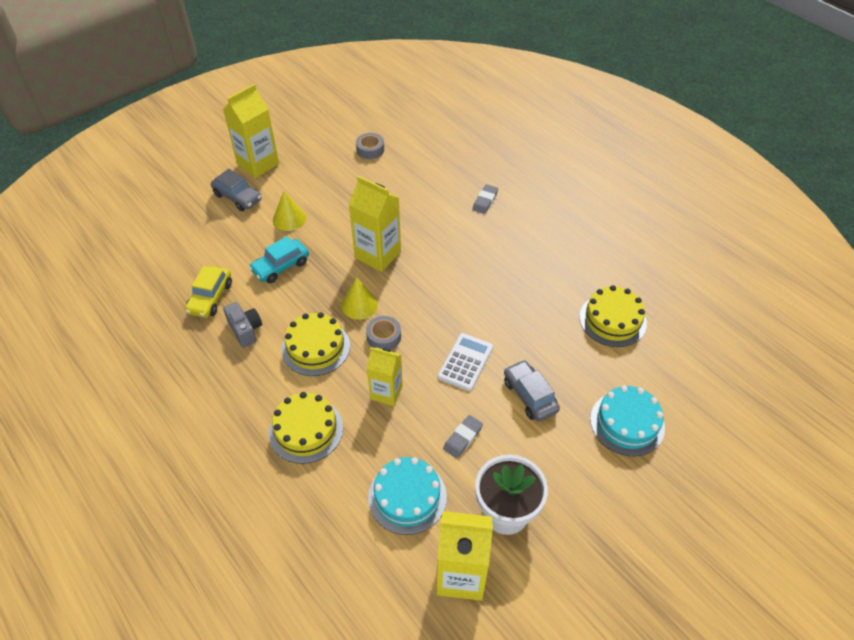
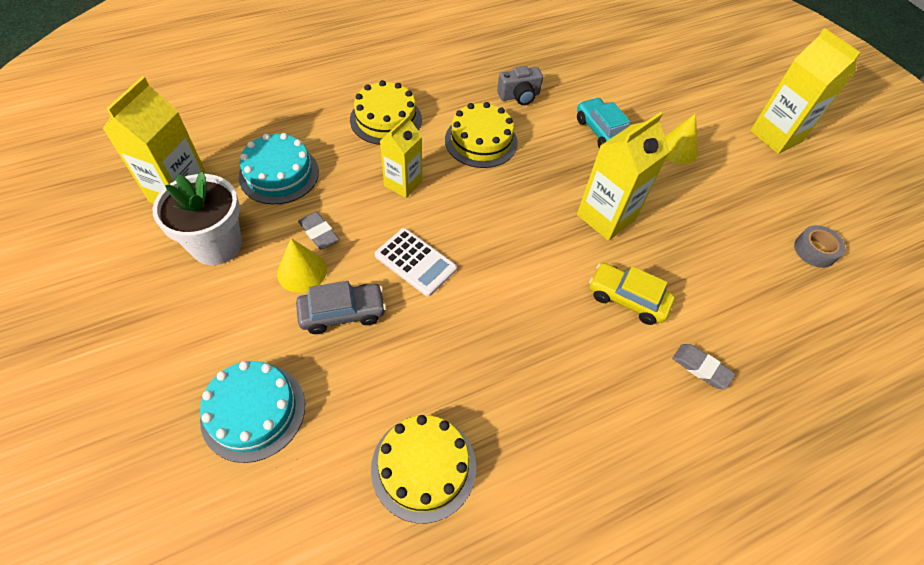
camera: 100 degrees right, 5 degrees up
(210, 298) = (567, 78): yellow car -> yellow car (627, 299)
(238, 197) = (716, 113): grey car -> none
(359, 305) = (529, 185): yellow cone -> yellow cone (302, 271)
(384, 337) = (477, 197): grey tape -> none

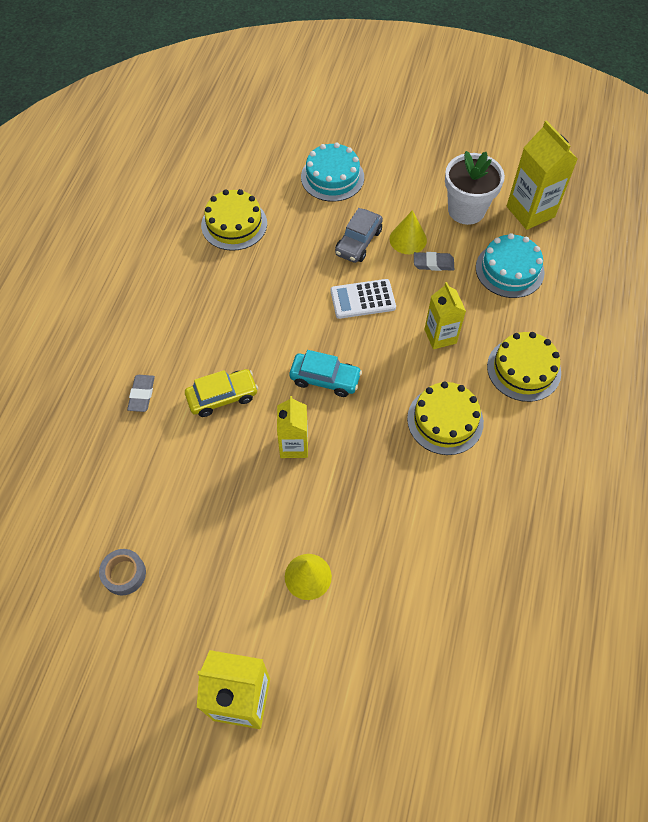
camera: 135 degrees right, 5 degrees up
(519, 96) = (479, 496): grey camera -> none
(601, 132) = (381, 528): turquoise car -> turquoise car (325, 379)
(606, 217) = (294, 445): yellow carton -> yellow carton, size x0.66
(701, 368) = (142, 394): grey eraser -> grey eraser turned 75 degrees counterclockwise

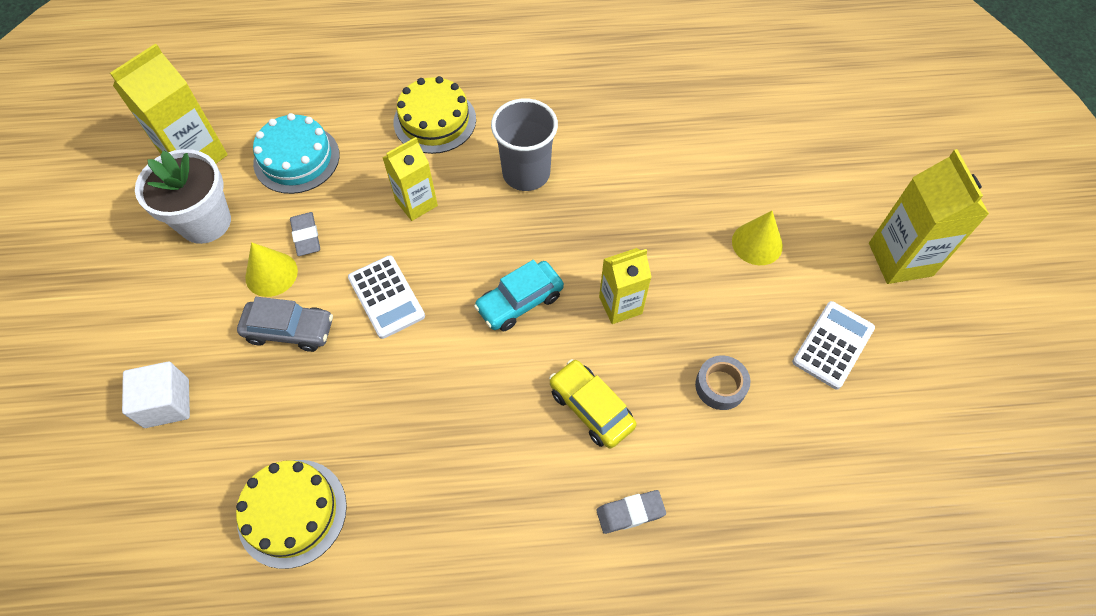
camera: 110 degrees left, 0 degrees up
(124, 574) = (857, 421): grey tape -> grey tape (720, 386)
(191, 590) = (833, 345): none -> white calculator
(325, 379) = (519, 302): turquoise car -> turquoise car turned 120 degrees counterclockwise
(332, 177) = (167, 403): turquoise cake -> white cube
(445, 420) = (526, 173): yellow cake -> grey cup

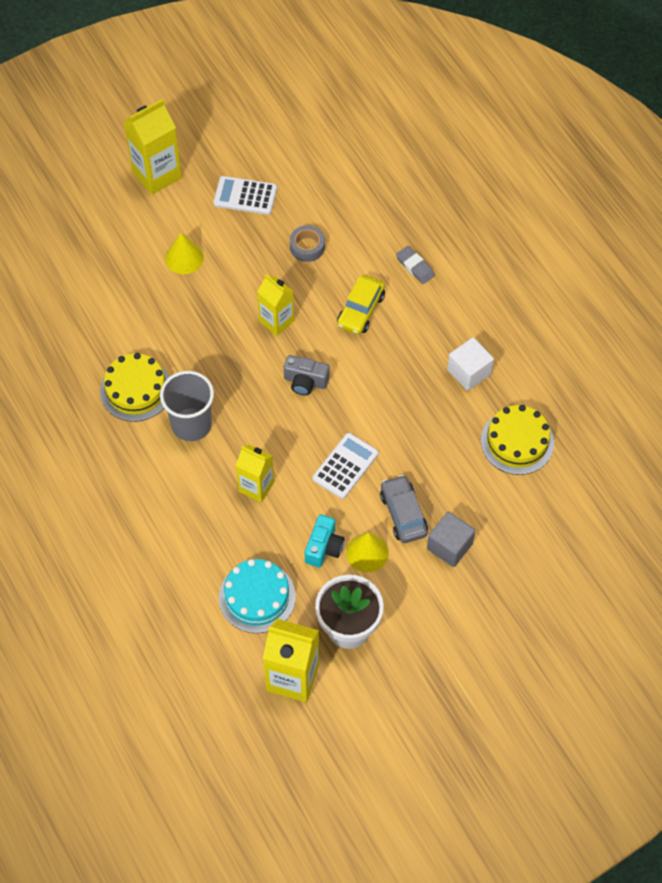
camera: 115 degrees left, 0 degrees up
(167, 403) = (495, 559): white cube -> white cube (469, 372)
(217, 361) = (449, 546): none -> grey cube
(306, 236) = (324, 547): grey eraser -> turquoise camera
(435, 121) = (169, 513): yellow cake -> yellow cake (136, 389)
(519, 302) = (305, 381): turquoise car -> grey camera

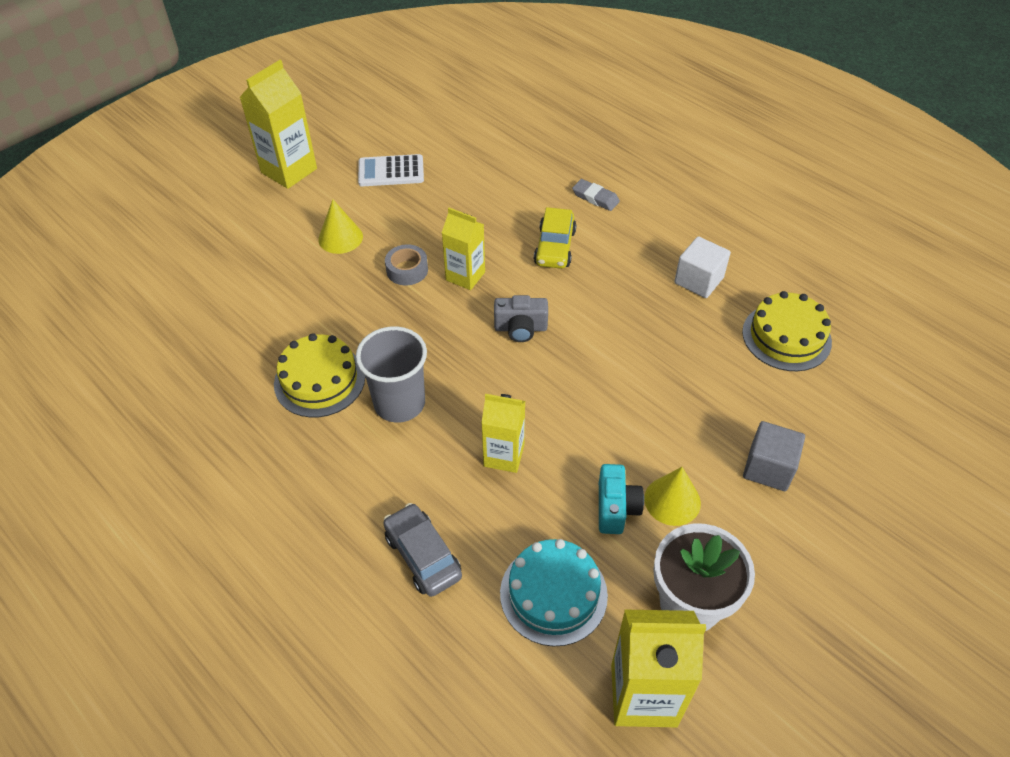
camera: 15 degrees left, 10 degrees down
(307, 247) = (473, 202): grey tape -> grey tape (407, 270)
(345, 466) = (603, 407): white calculator -> none
(403, 514) = (695, 444): grey car -> grey car (423, 556)

